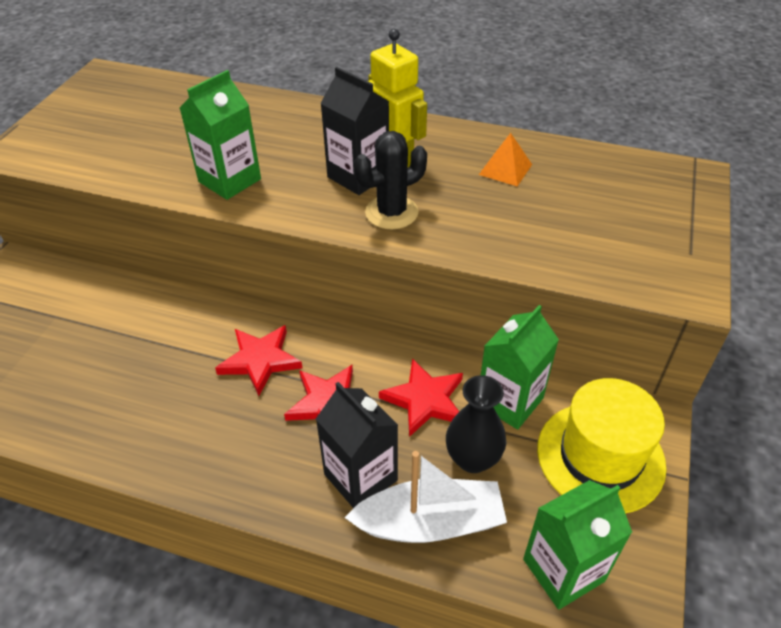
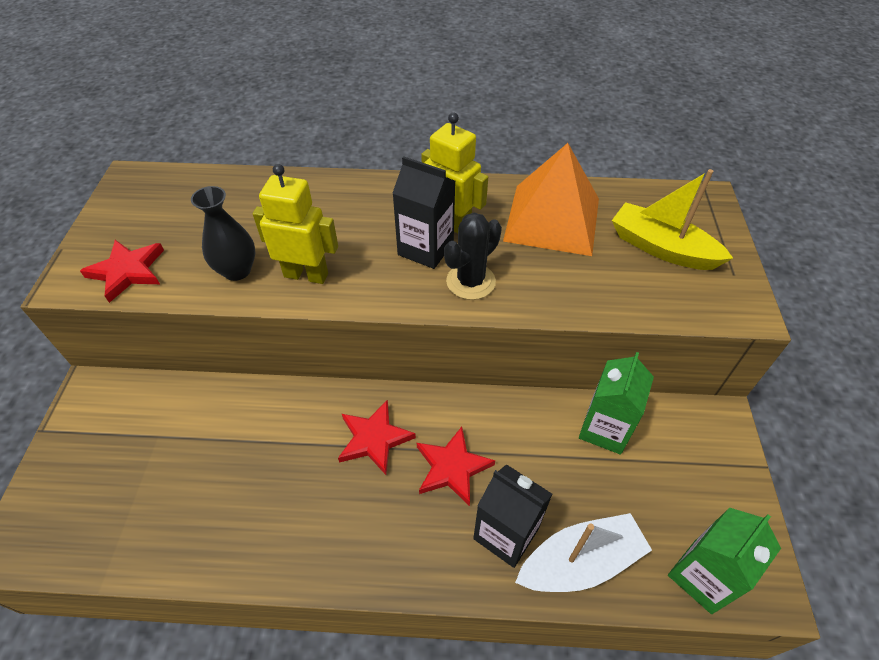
camera: 15 degrees left, 5 degrees up
(229, 180) = (306, 275): green carton -> yellow robot
(424, 400) = (533, 444): red star -> red star (127, 271)
(472, 459) = (594, 491): black vase -> black vase (237, 270)
(505, 169) = (552, 219): orange pyramid -> orange pyramid, size x2.31
(600, 456) = (694, 463): yellow hat -> none
(616, 215) = (661, 248): none -> yellow boat

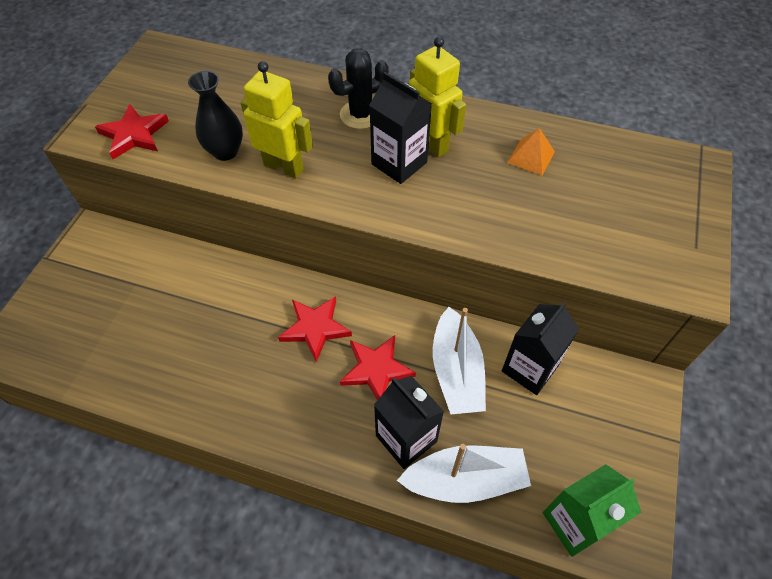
camera: 15 degrees right, 5 degrees up
(470, 281) = (431, 203): black cactus -> black cactus (361, 115)
(534, 449) = (456, 371): none -> white boat
(552, 219) = (531, 157): orange pyramid -> orange pyramid, size x0.43
(604, 429) = (529, 368): green carton -> black carton
(661, 248) = (631, 206): yellow boat -> none

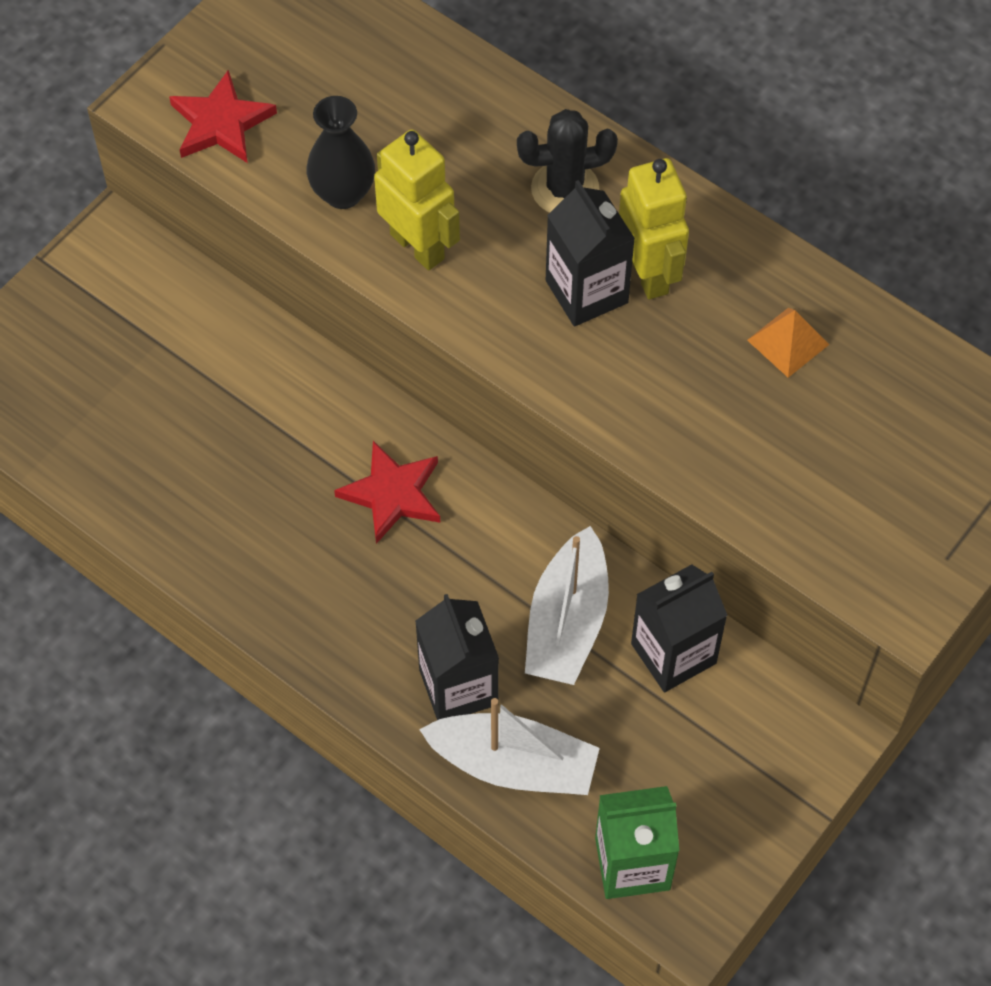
camera: 20 degrees right, 5 degrees up
(376, 369) = (456, 582): red star -> none

